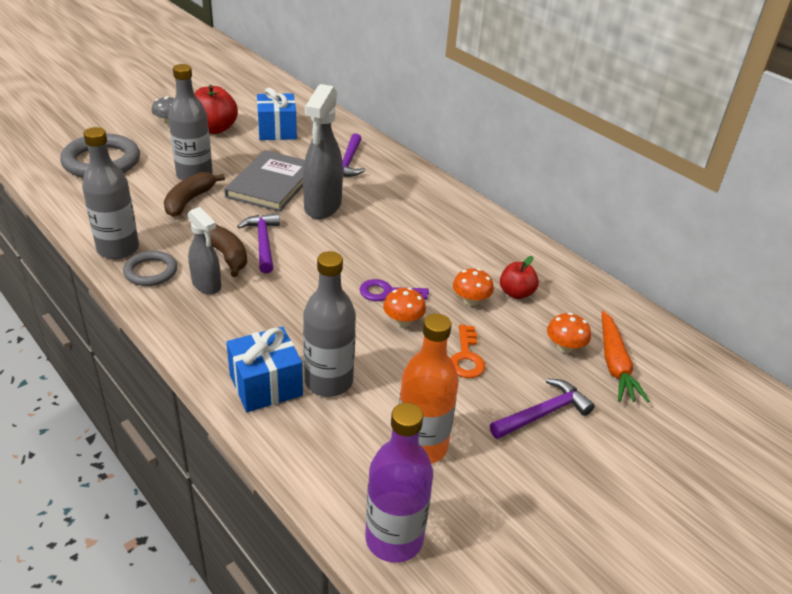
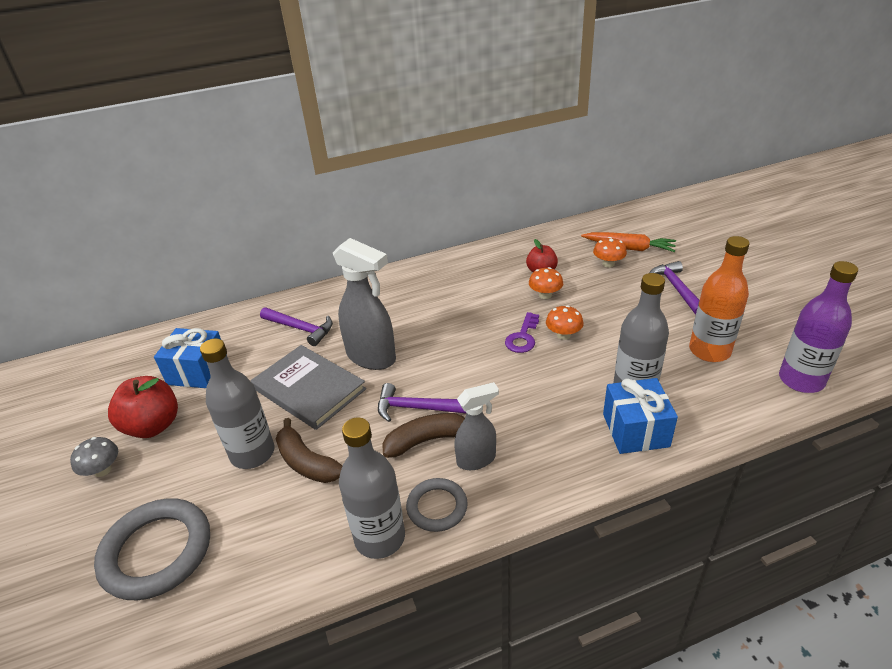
camera: 65 degrees left, 0 degrees up
(466, 357) = (613, 310): orange key -> none

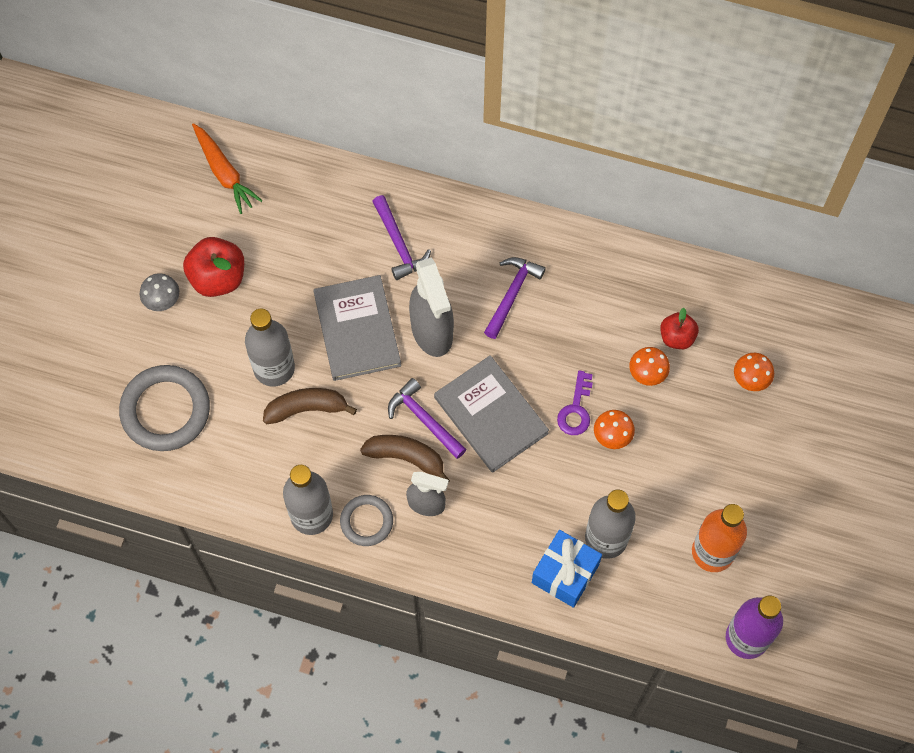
camera: 35 degrees right, 30 degrees up
(198, 371) = (283, 235): blue gift -> none
(307, 462) = (306, 408): brown banana -> brown banana turned 90 degrees clockwise
(466, 375) = (491, 415): none -> grey book
(522, 337) = (576, 409): purple key -> purple key turned 45 degrees counterclockwise
(629, 248) = (797, 372): orange carrot -> orange carrot (224, 172)
(676, 288) = (774, 462): purple hammer -> purple hammer (512, 294)

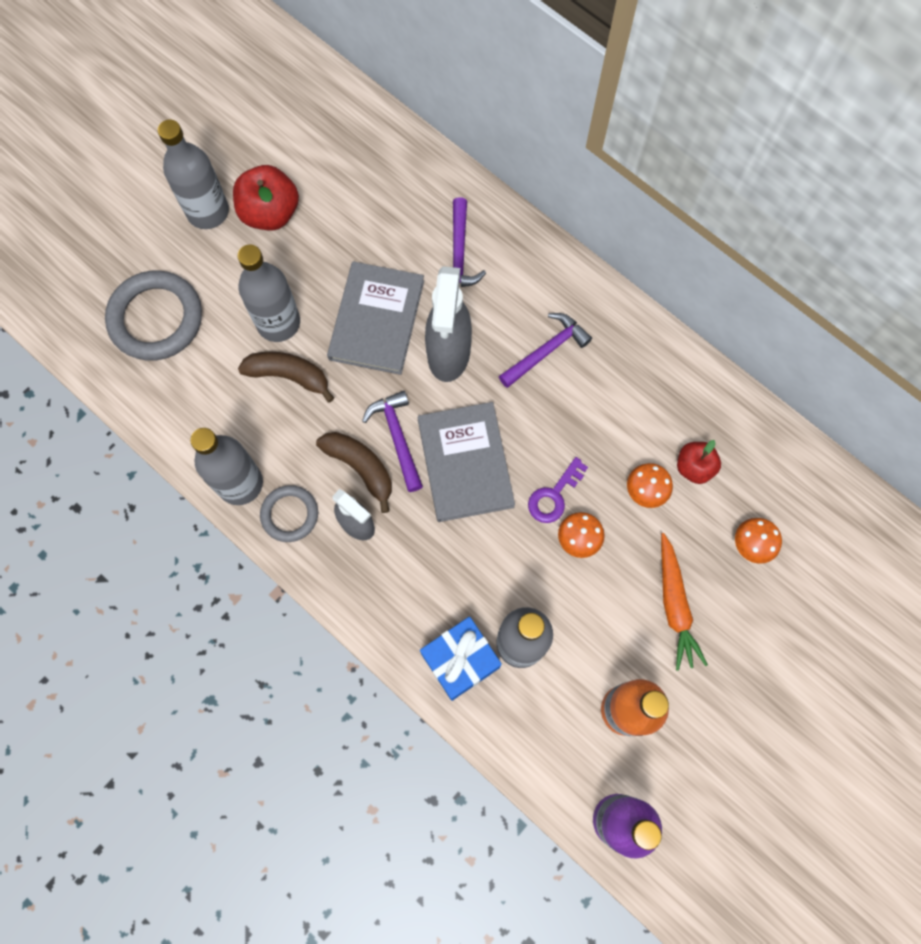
camera: 25 degrees right, 5 degrees up
(162, 299) = (208, 211): grey mushroom -> grey bottle
(224, 172) = (327, 116): orange carrot -> orange carrot (674, 605)

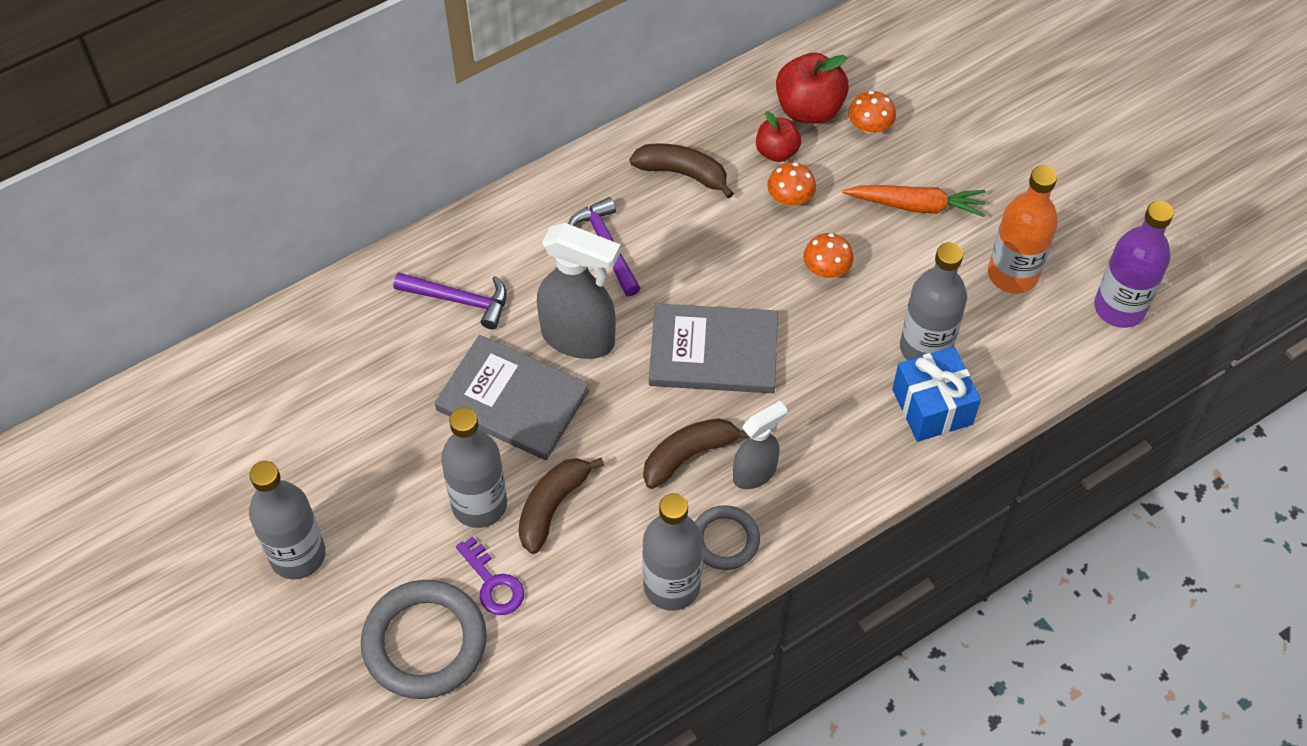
camera: 75 degrees left, 15 degrees down
(270, 213) = (328, 484): red apple -> red apple (809, 109)
(397, 438) = (664, 411): purple hammer -> none
(554, 495) = (773, 279): purple key -> purple key (493, 583)
(642, 393) = (683, 173): none -> brown banana

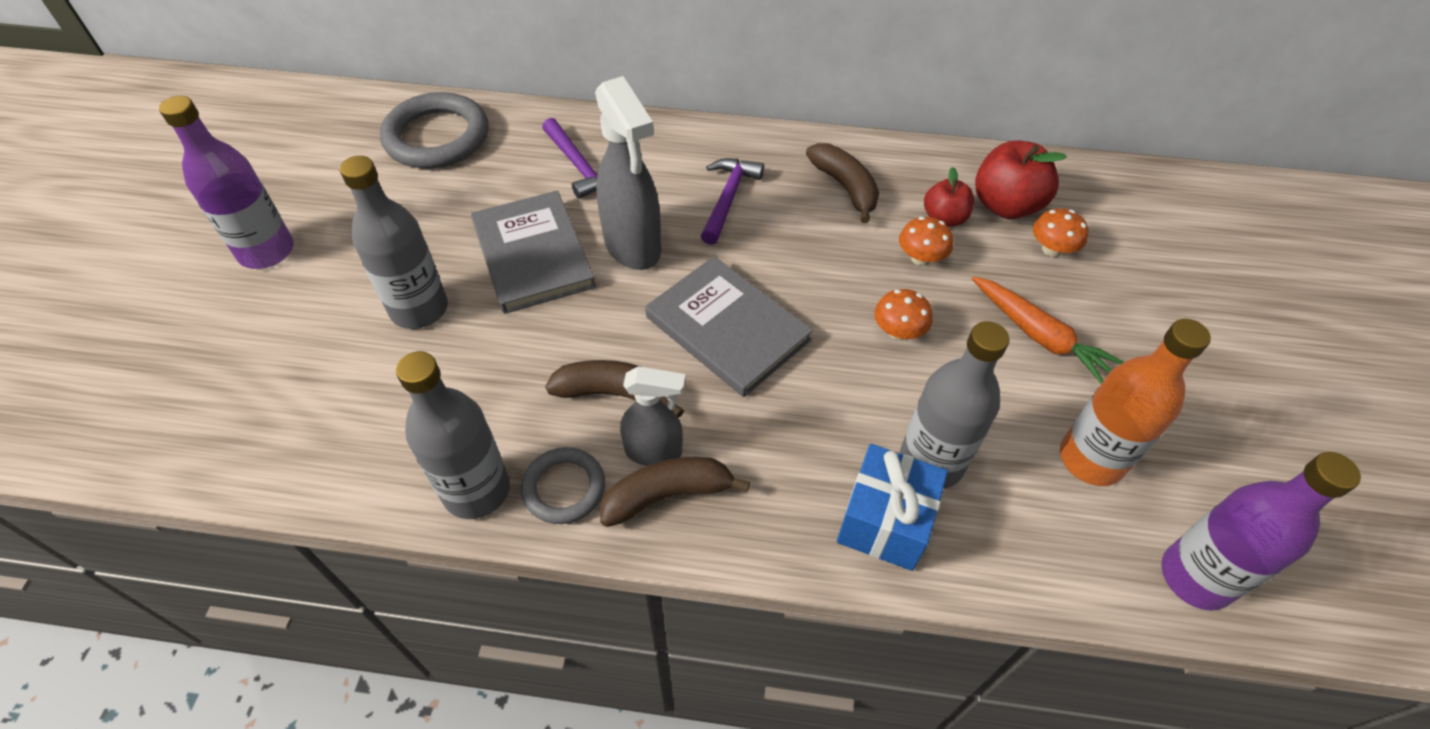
camera: 40 degrees right, 5 degrees down
(297, 555) = (266, 251): grey bottle -> purple bottle
(425, 642) = (255, 378): grey ring -> grey ring (437, 137)
(493, 583) = (354, 374): purple key -> none
(552, 506) = (466, 351): brown banana -> brown banana (668, 495)

